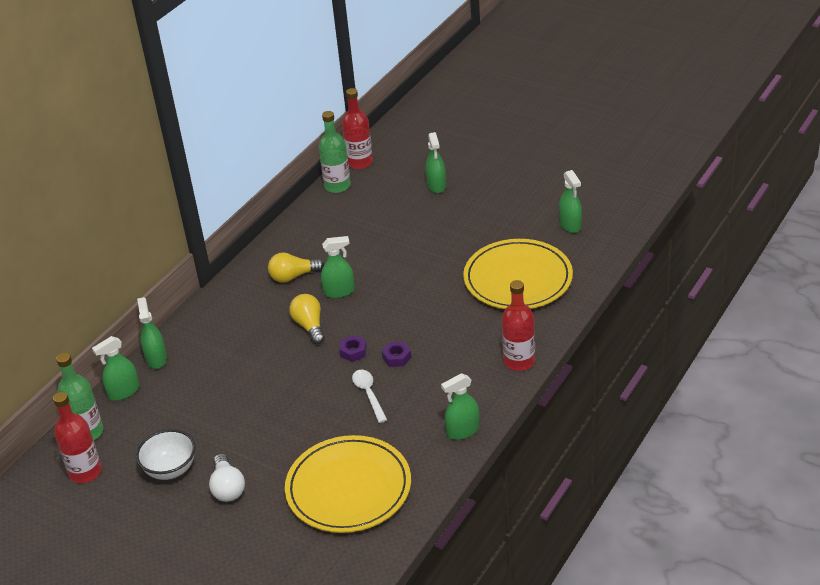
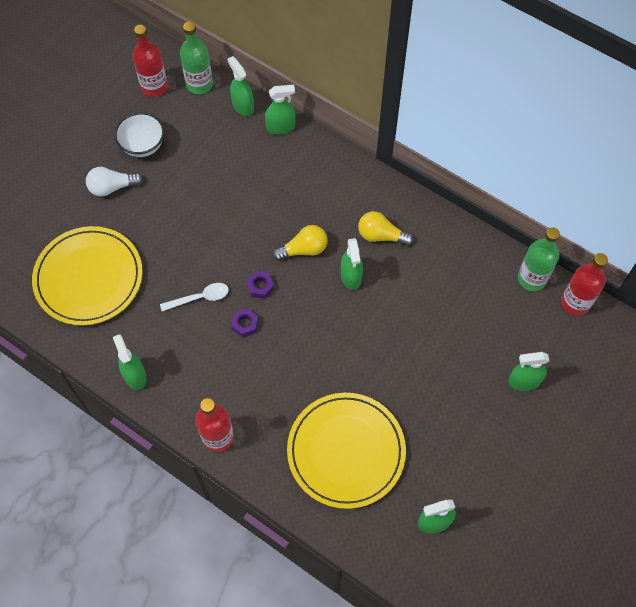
camera: 90 degrees right, 25 degrees up
(293, 276) = (381, 235): yellow light bulb -> yellow light bulb turned 60 degrees counterclockwise

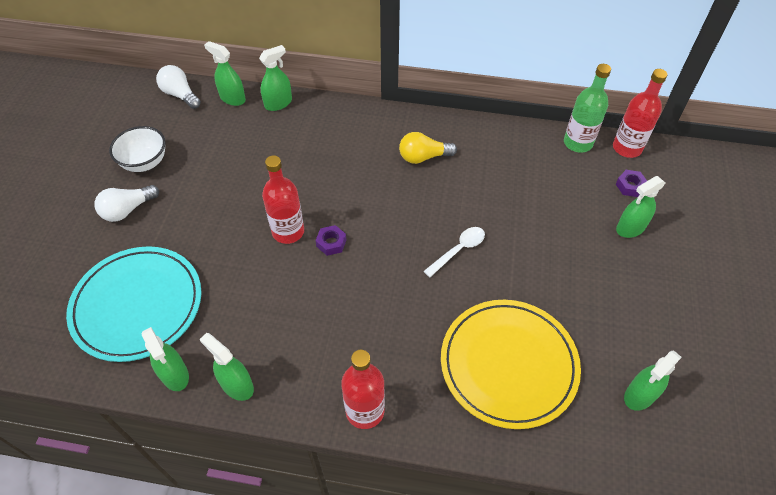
camera: 25 degrees left, 10 degrees down
(89, 278) = (137, 305): yellow plate -> turquoise plate
(154, 87) = (135, 111): red bottle -> red bottle (288, 231)
(199, 84) = (180, 95): green bottle -> white light bulb
(200, 298) = (273, 277): white spoon -> white spoon (458, 250)
(245, 324) = (334, 284): purple nut -> purple nut (630, 186)
(303, 249) = (356, 195): yellow light bulb -> none
(351, 276) = (416, 201): green spray bottle -> green spray bottle (175, 375)

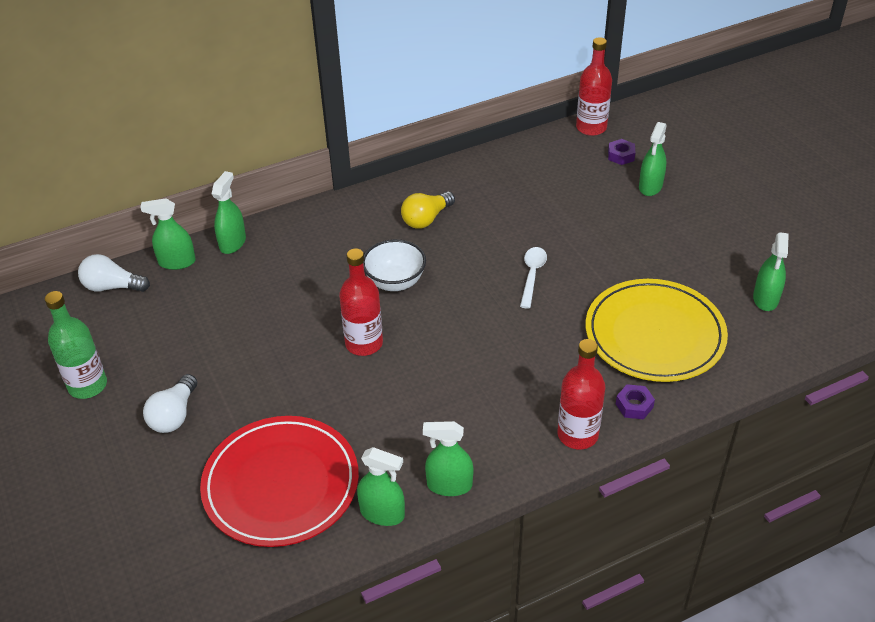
camera: 35 degrees left, 10 degrees down
(137, 305) = (281, 484): turquoise plate -> red plate
(145, 162) = (144, 365): white bowl -> white bowl (395, 282)
(331, 243) = (415, 330): purple nut -> purple nut (634, 405)
(578, 143) = (548, 143): green bottle -> green bottle (87, 385)

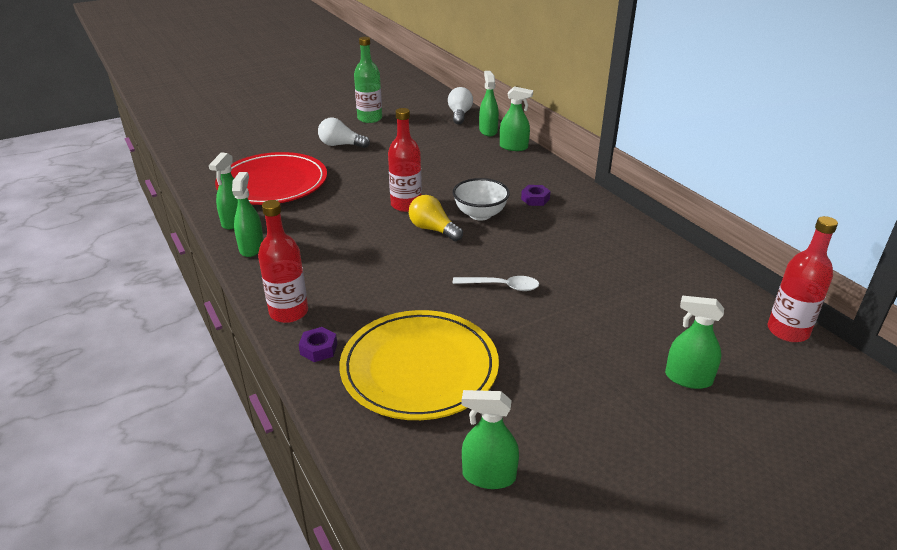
camera: 85 degrees right, 10 degrees down
(426, 219) = (569, 226): yellow light bulb -> yellow light bulb (433, 229)
(621, 155) = (741, 355): purple nut -> purple nut (535, 199)

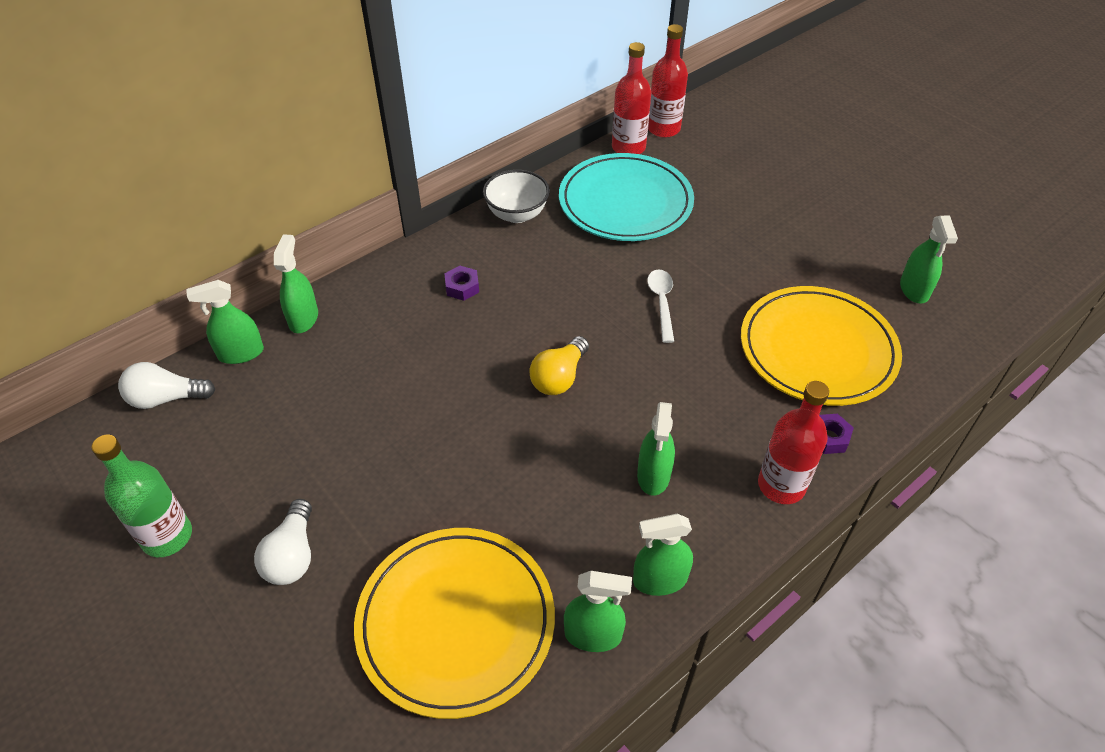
camera: 100 degrees left, 15 degrees up
(273, 183) = (456, 622): red plate -> yellow plate
(406, 205) = (499, 417): red bottle -> red bottle (628, 148)
(480, 214) = (511, 335): white bowl -> white bowl (517, 214)
(645, 286) = (625, 202): none -> turquoise plate
(688, 378) = (749, 184): green spray bottle -> green spray bottle (653, 475)

